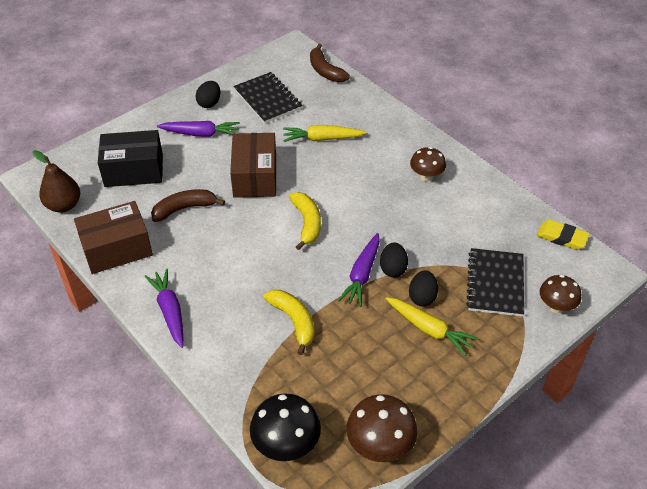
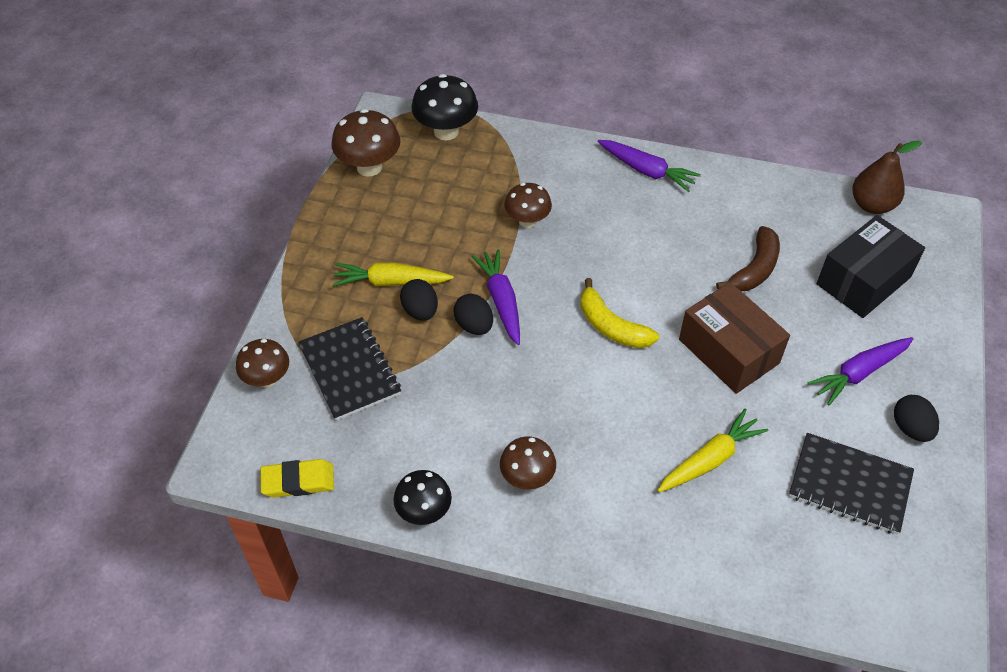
camera: 145 degrees right, 5 degrees up
(117, 249) = (763, 194): brown box -> none
(294, 321) = (527, 221): yellow banana -> brown mushroom
(325, 71) = (836, 602): brown banana -> none
(495, 189) = (424, 511): none -> black mushroom

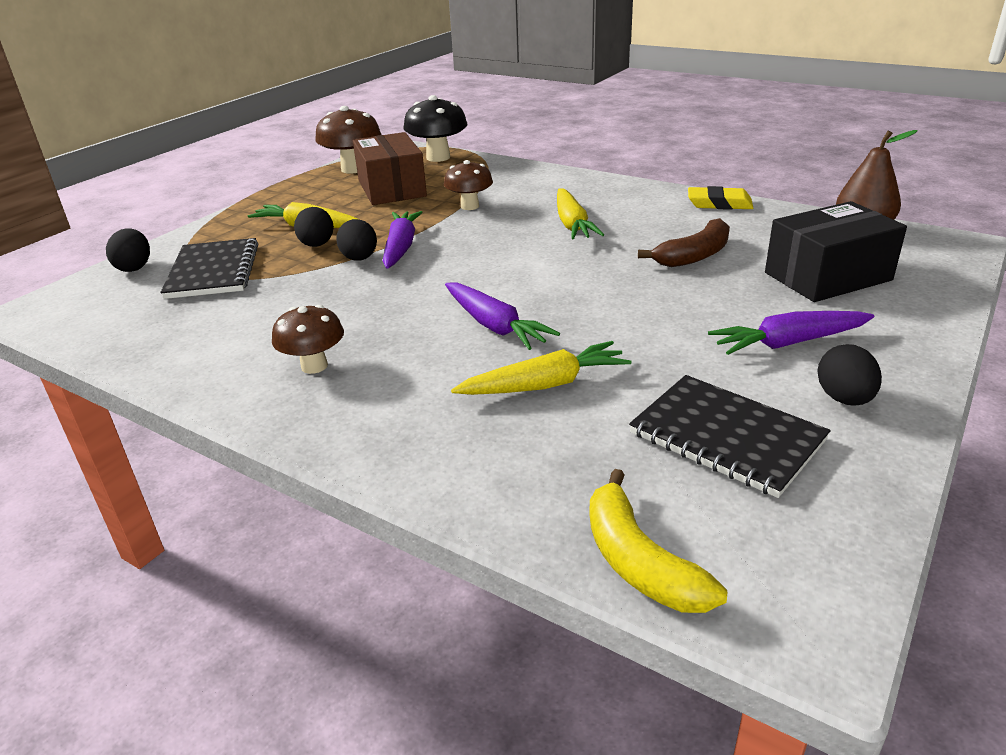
camera: 20 degrees right, 20 degrees down
(267, 379) = (134, 267): brown mushroom -> black egg
(298, 481) = (83, 333): yellow eraser -> yellow eraser (719, 203)
(424, 511) = (179, 373): black mushroom -> none
(611, 326) = (502, 275): yellow banana -> yellow banana (639, 561)
(635, 236) = (572, 224): none -> yellow carrot
(646, 171) = (613, 190): purple carrot -> purple carrot (494, 326)
(729, 351) = (626, 306): brown box -> brown box (392, 188)

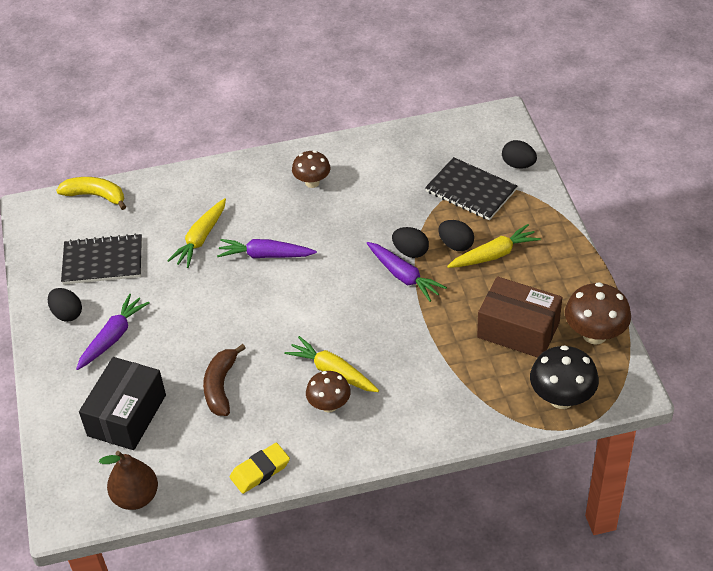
camera: 135 degrees right, 15 degrees up
(470, 206) = (428, 346): brown mushroom -> brown mushroom (329, 405)

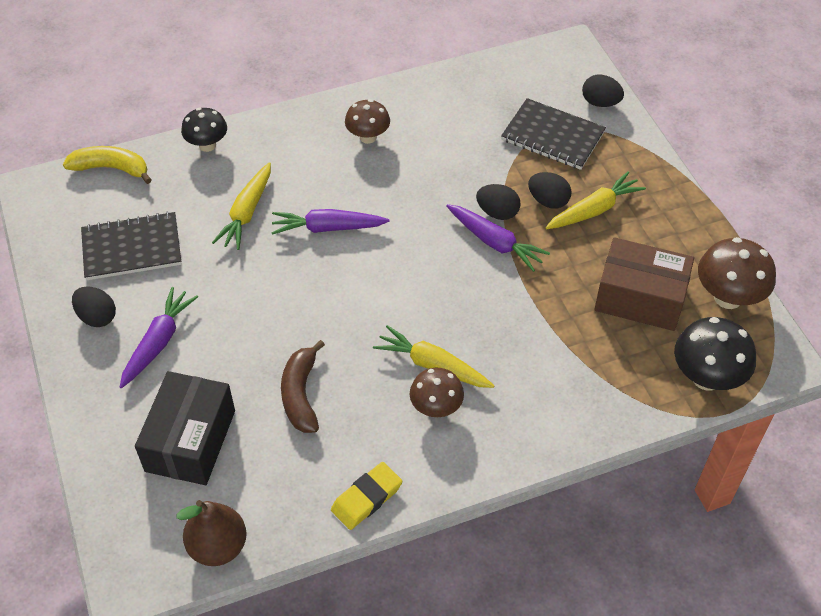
camera: 10 degrees left, 5 degrees up
(177, 181) = (207, 145): none -> black mushroom

